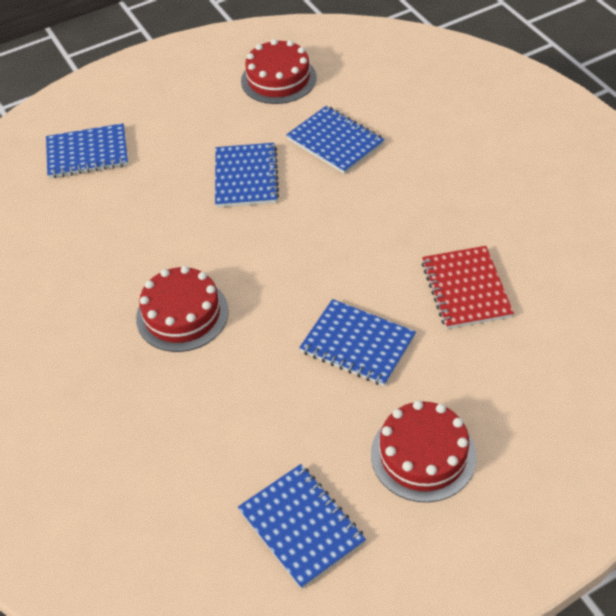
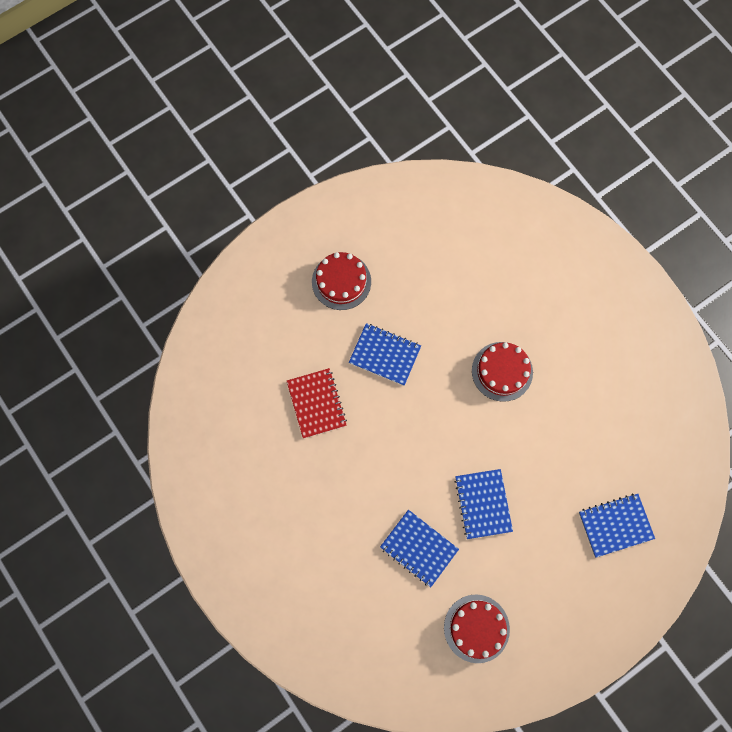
camera: 170 degrees right, 25 degrees up
(301, 526) = (405, 235): blue notebook -> none

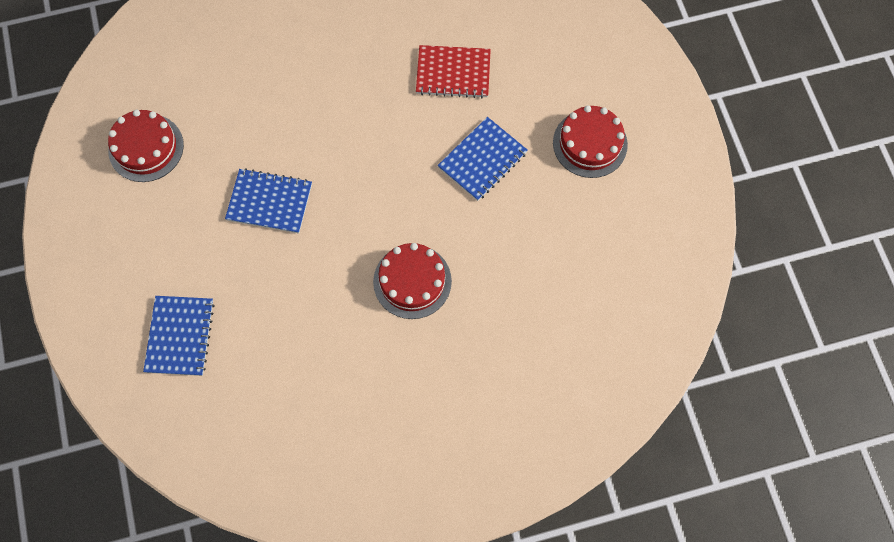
camera: 110 degrees right, 5 degrees down
(419, 548) = (253, 121): blue notebook -> none

